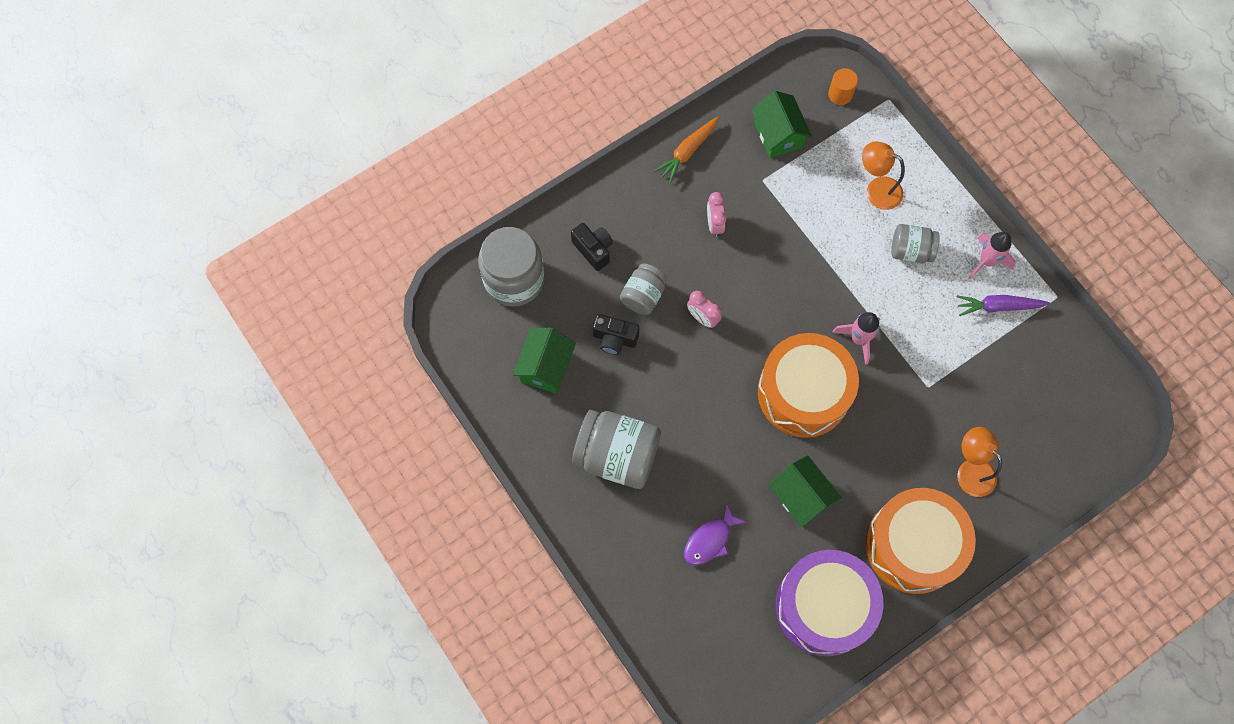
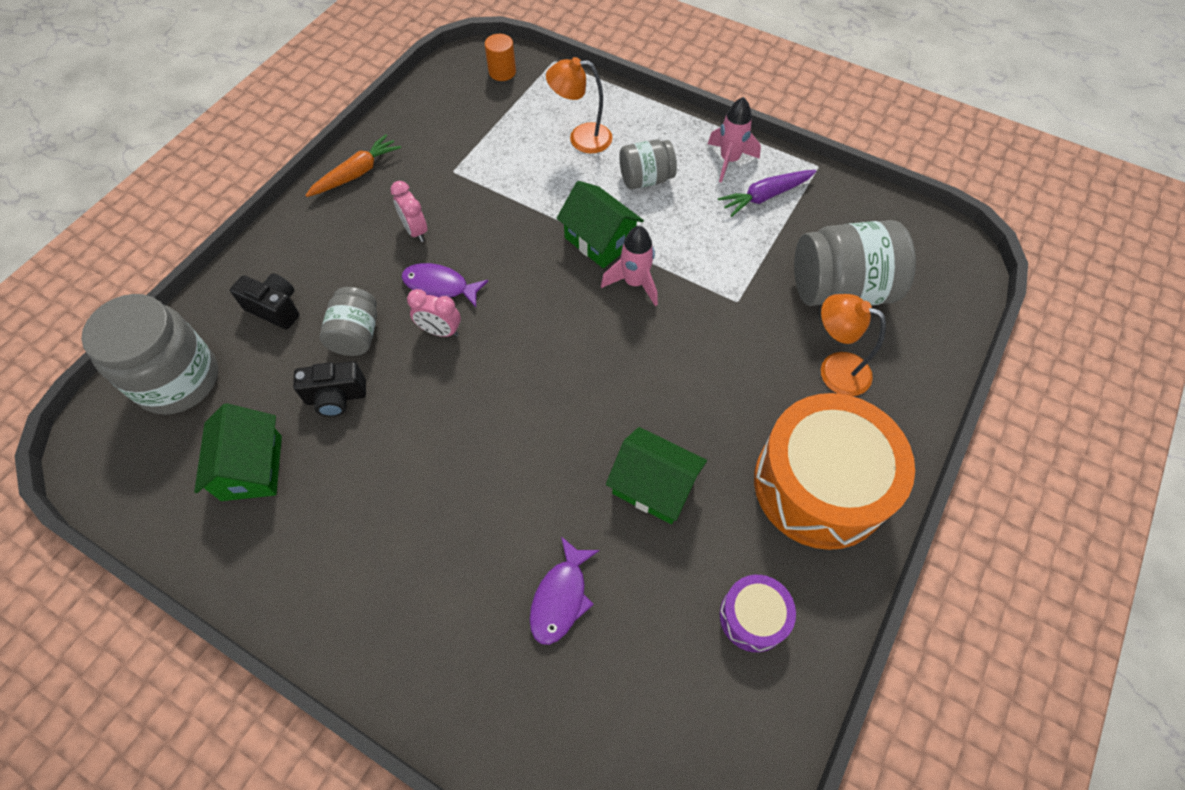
camera: 25 degrees left, 10 degrees down
(617, 456) = (389, 540): grey jar -> grey jar (840, 290)
(687, 152) = (356, 173): orange carrot -> orange carrot turned 150 degrees counterclockwise
(715, 281) = (439, 286): none -> purple fish
(778, 134) = (452, 126): green house -> green house (599, 240)
(803, 392) = (599, 364): orange drum -> none
(824, 606) = (753, 617): purple drum -> purple drum, size x0.47

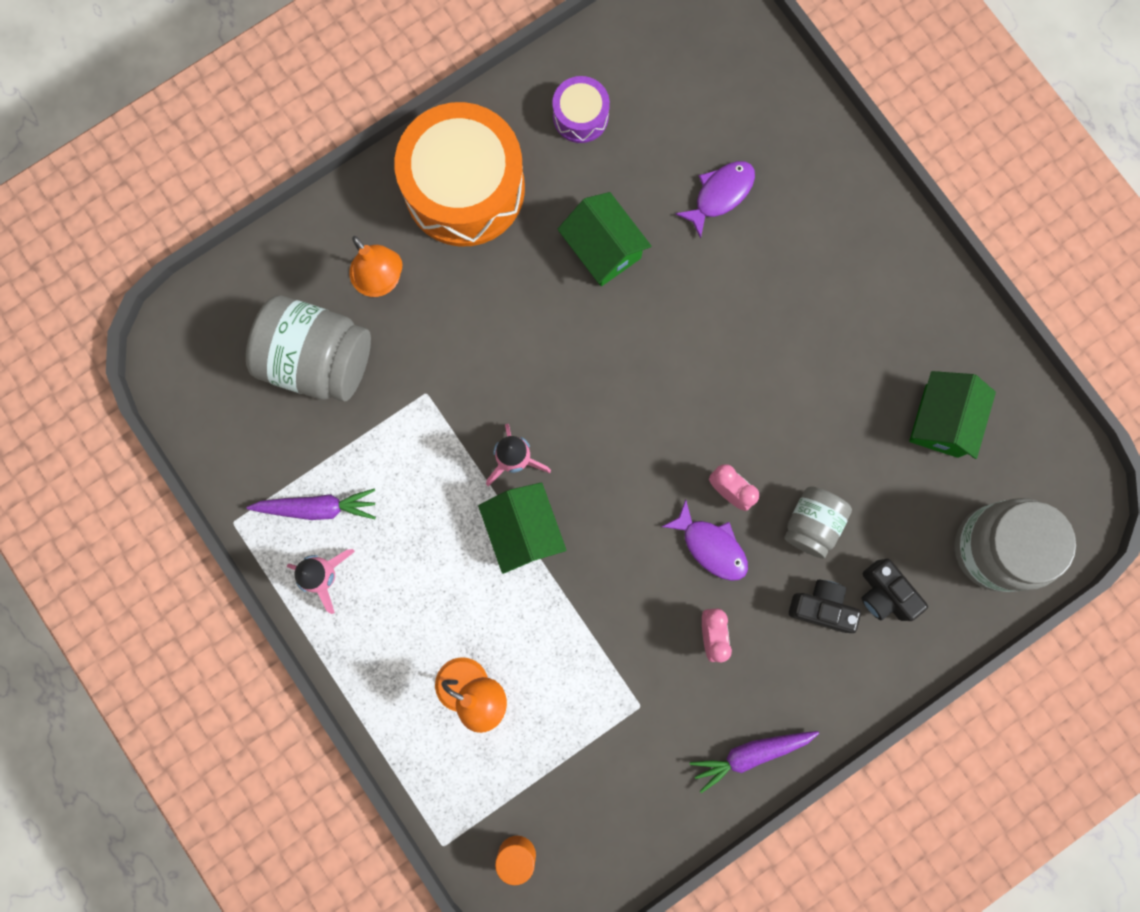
camera: 155 degrees left, 20 degrees up
(336, 397) = (849, 460): black camera -> black camera (821, 607)
(356, 173) = (751, 754): orange carrot -> purple carrot
(646, 179) = (431, 592): grey jar -> none

